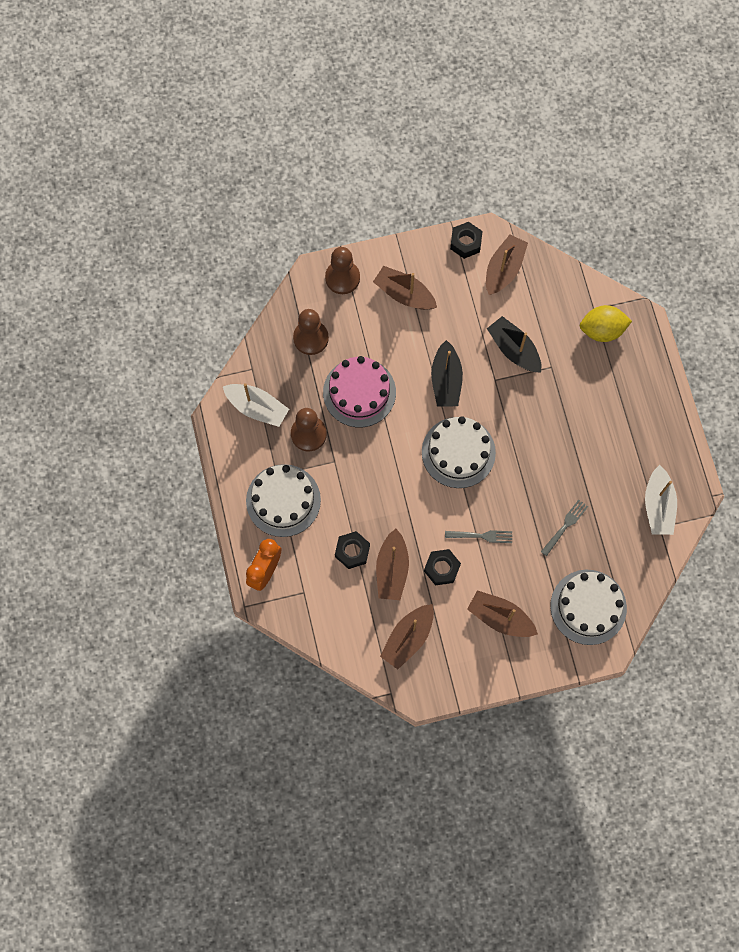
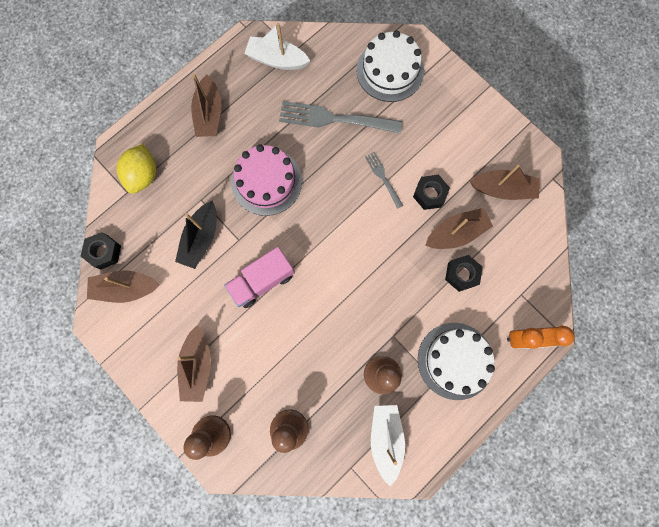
camera: 120 degrees left, 5 degrees up
(359, 392) = (316, 351): pink cake -> pink cake (266, 181)
(446, 380) = (262, 281): black boat -> pink truck
(458, 452) = (322, 235): white cake -> none
(465, 242) = (116, 337): black nut -> black nut (104, 252)
(500, 617) = (440, 129): brown boat -> brown boat (209, 114)
(565, 526) = (335, 119): grey fork -> grey fork, size x1.96
(602, 330) = (144, 175): yellow lemon -> yellow lemon turned 45 degrees clockwise
(658, 506) = (277, 60): white boat -> white boat turned 135 degrees counterclockwise

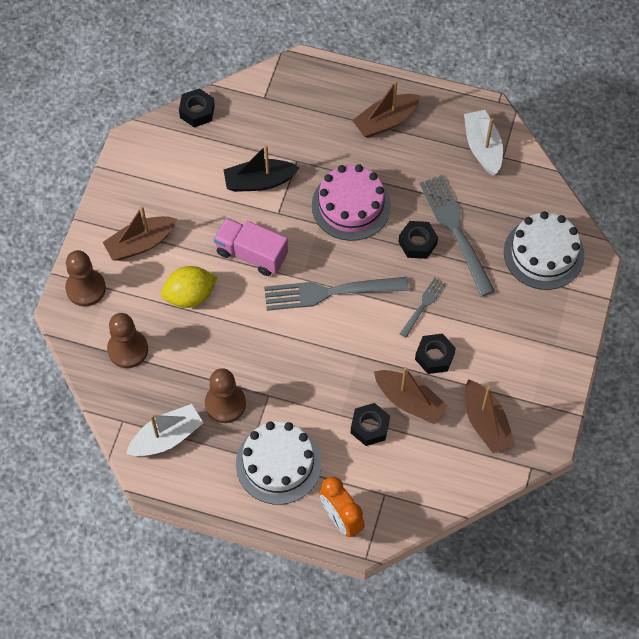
camera: 60 degrees right, 15 degrees down
(126, 288) = (175, 147): brown boat -> none
(144, 175) = (289, 101): yellow lemon -> yellow lemon (190, 296)
(328, 152) = (417, 243): none -> black nut
(332, 239) = (330, 292): none -> grey fork

